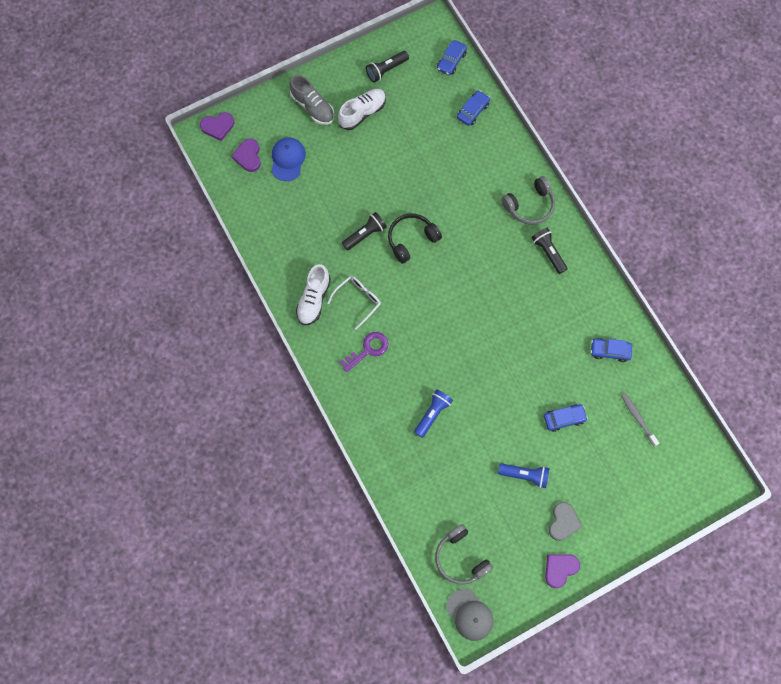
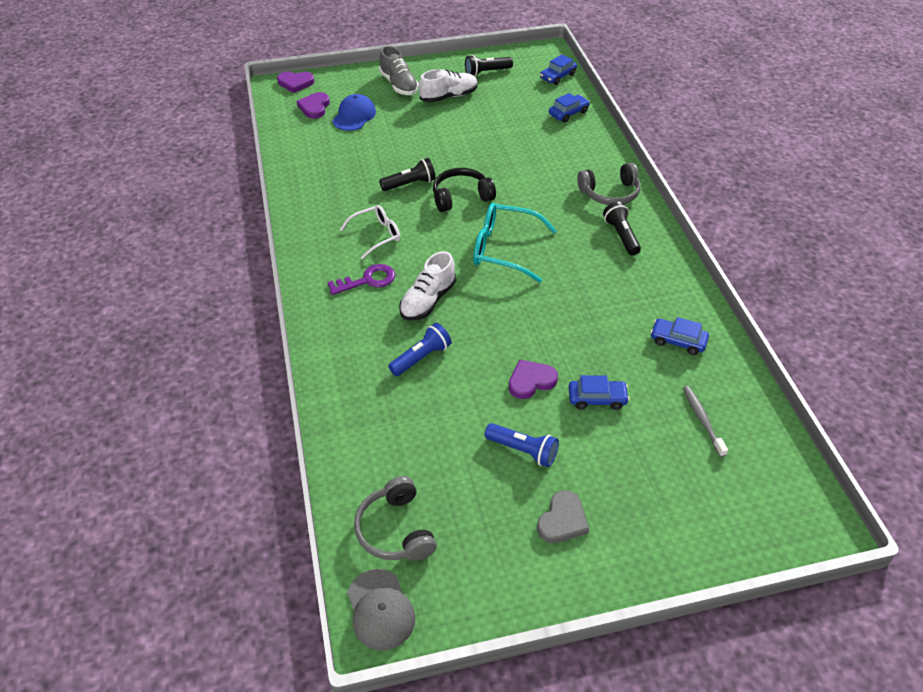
camera: 15 degrees right, 25 degrees down
(314, 299) = (326, 225): white shoe -> white shoe (428, 300)
(462, 290) = (504, 249): none -> turquoise glasses
(560, 569) = (540, 581): purple heart -> purple heart (531, 381)

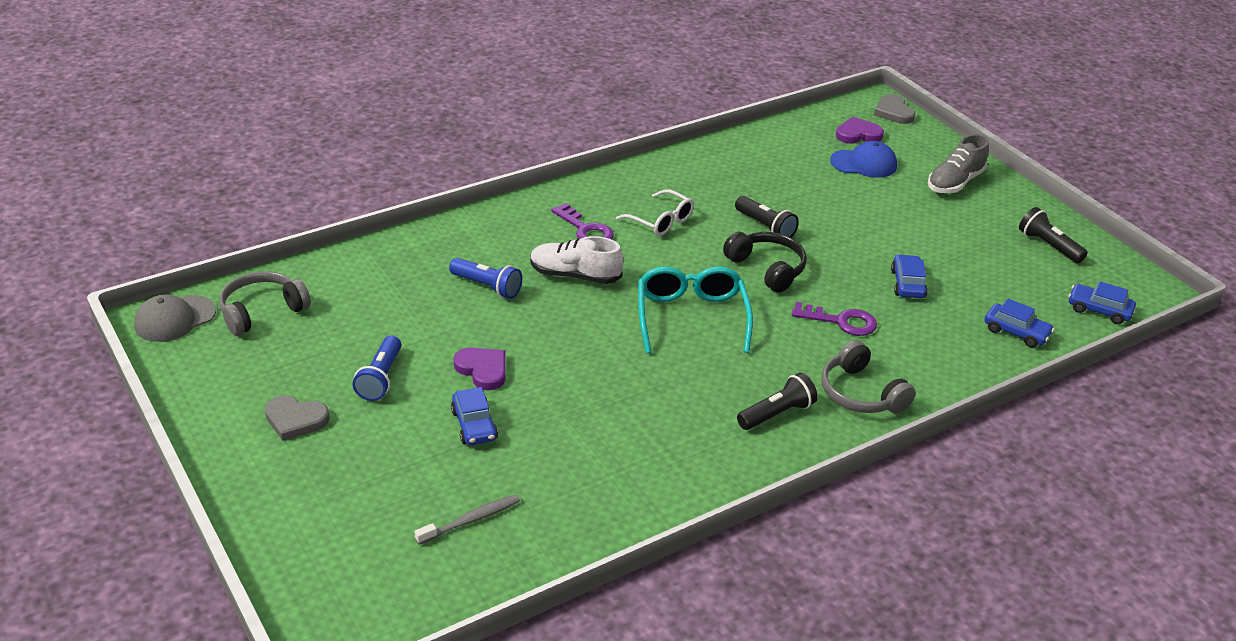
camera: 70 degrees right, 10 degrees down
(295, 83) = (893, 112): purple heart -> grey heart
(448, 96) = (964, 224): white shoe -> none
(533, 180) = (841, 321): none -> purple key
(678, 341) = (599, 486): blue car -> blue car (907, 284)

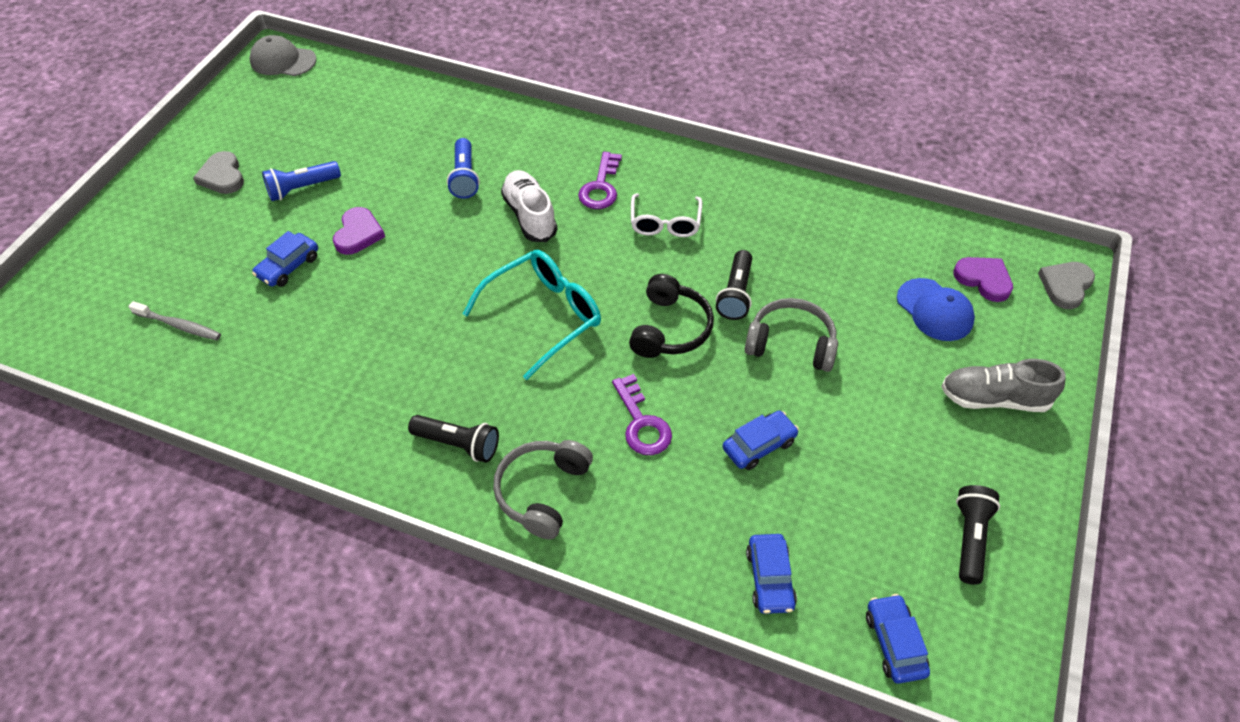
camera: 55 degrees right, 15 degrees up
(262, 311) = (327, 90): grey headphones -> grey headphones (791, 343)

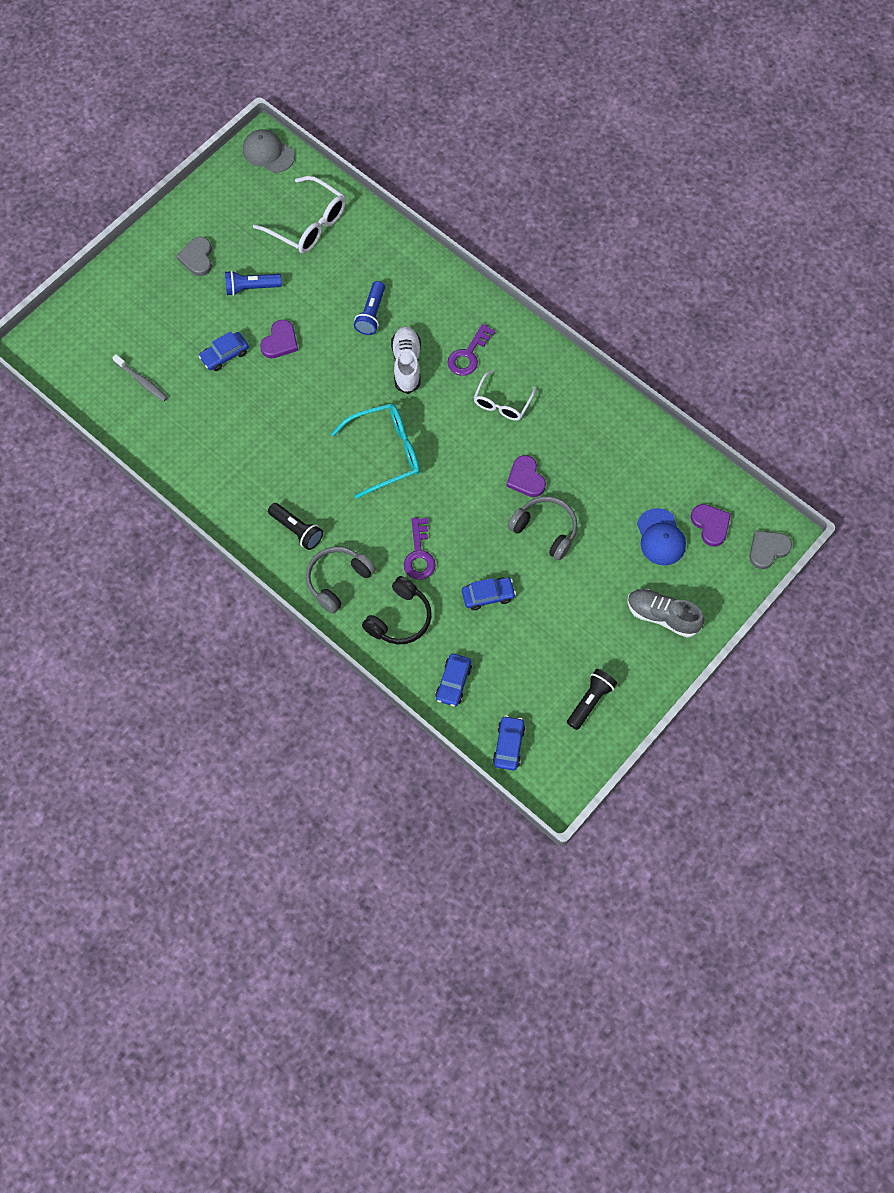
camera: 20 degrees right, 15 degrees up
(354, 112) = (308, 224): none -> white glasses
(670, 329) = (468, 491): black headphones -> black headphones (400, 618)
(735, 294) = (526, 478): black flashlight -> purple heart

